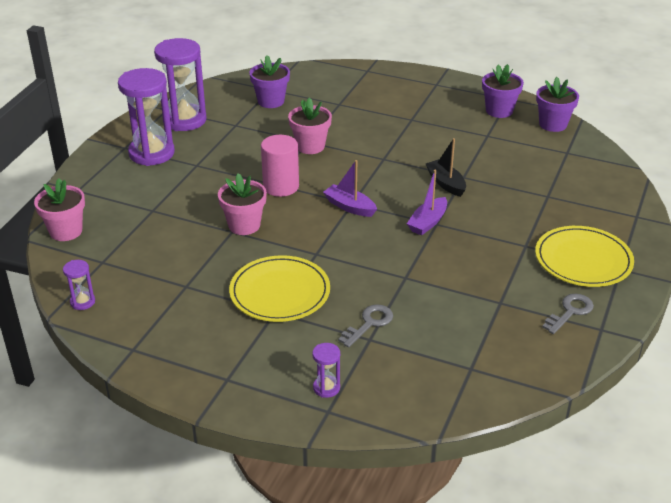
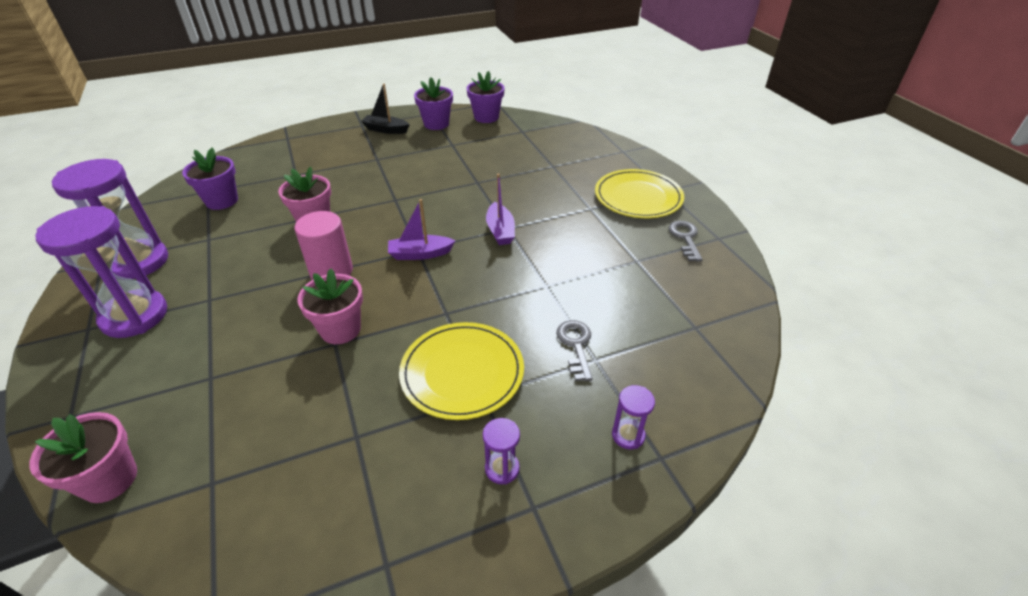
camera: 45 degrees left, 5 degrees up
(82, 302) = (243, 557): purple hourglass -> purple hourglass (502, 469)
(446, 183) = (471, 193): black boat -> black boat (386, 130)

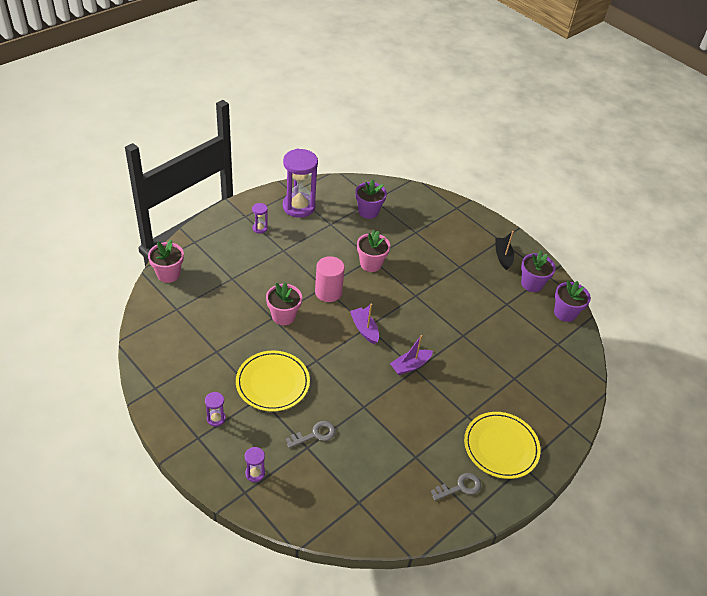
camera: 65 degrees right, 5 degrees up
(135, 316) = (260, 228): purple hourglass -> purple hourglass, size x0.44

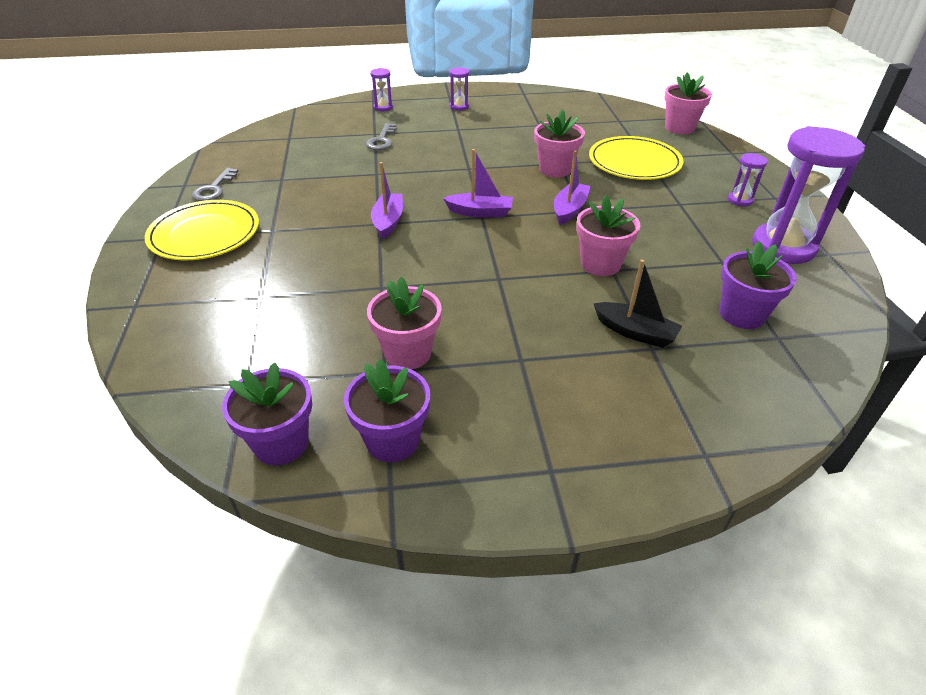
camera: 130 degrees right, 5 degrees down
(272, 383) = (467, 139): yellow plate -> yellow plate (634, 162)
(328, 292) = (569, 209): pink cylinder -> purple boat
(491, 302) = (408, 353): none -> pink flower pot
(503, 256) = (499, 441): black boat -> black boat (635, 332)

